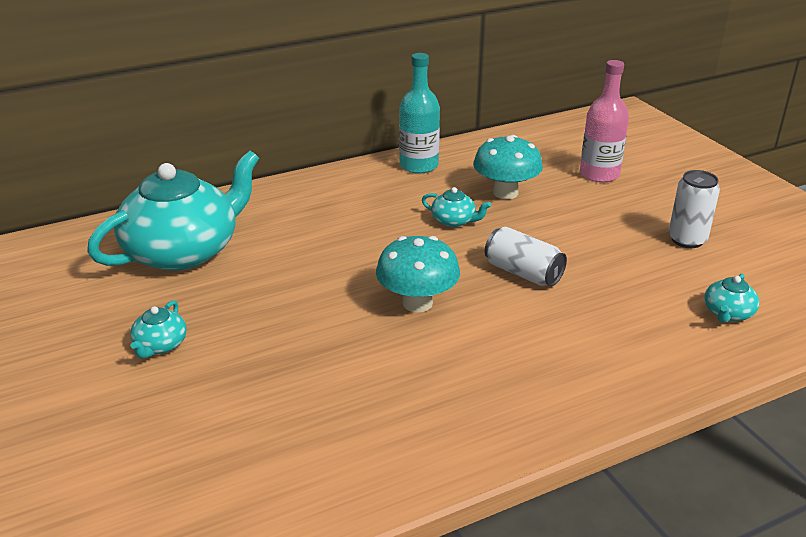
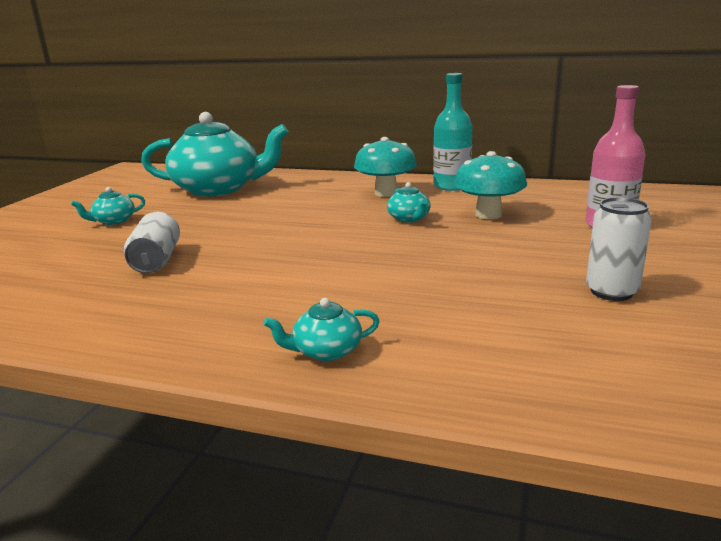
camera: 45 degrees right, 10 degrees down
(417, 303) = (279, 250): turquoise mushroom -> turquoise mushroom (386, 193)
(523, 273) = (393, 261): white can -> white can (156, 260)
(727, 313) = (535, 359): turquoise teapot -> turquoise teapot (326, 351)

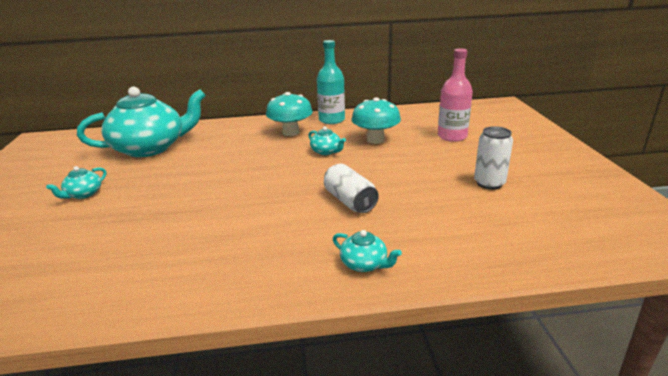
camera: 25 degrees left, 5 degrees up
(156, 260) = (165, 223): white can -> white can (350, 201)
(326, 351) = (364, 264): turquoise teapot -> turquoise teapot turned 105 degrees counterclockwise

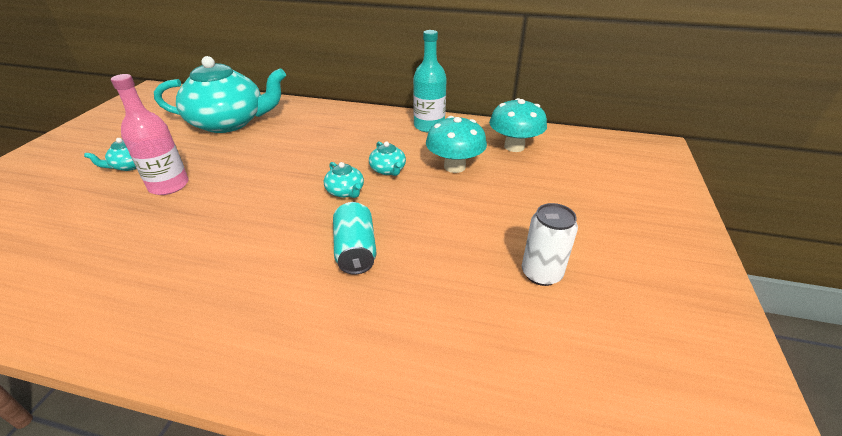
camera: 20 degrees right, 10 degrees up
(290, 132) = (373, 134): turquoise mushroom -> turquoise mushroom (514, 146)
(350, 201) = (355, 250): white can -> turquoise can
(364, 264) = (296, 352): turquoise teapot -> turquoise teapot (345, 191)
(452, 136) = (550, 184): pink bottle -> pink bottle (169, 185)

